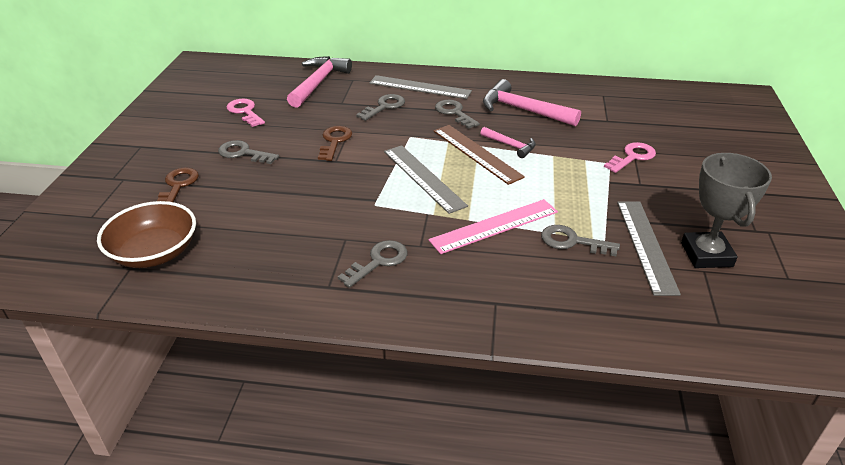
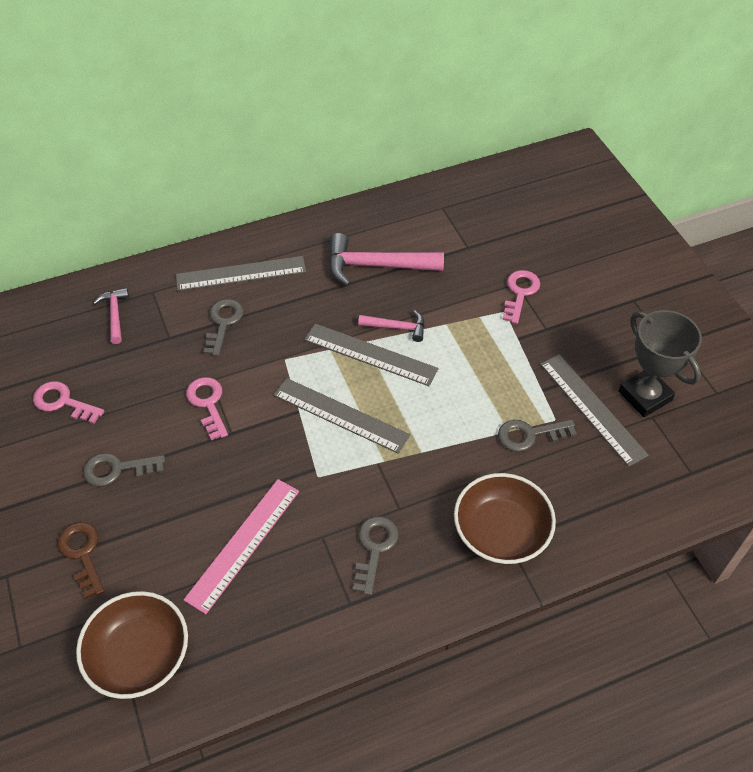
camera: 30 degrees left, 15 degrees up
(318, 83) = (115, 314): pink hammer -> pink hammer, size x0.55
(334, 141) = (208, 404): brown key -> pink key
(454, 113) = (307, 301): grey key -> none
(476, 153) = (370, 354): brown ruler -> grey ruler
(494, 293) = (501, 532): none -> brown bowl
(495, 226) = (451, 449): pink ruler -> pink ruler (243, 544)

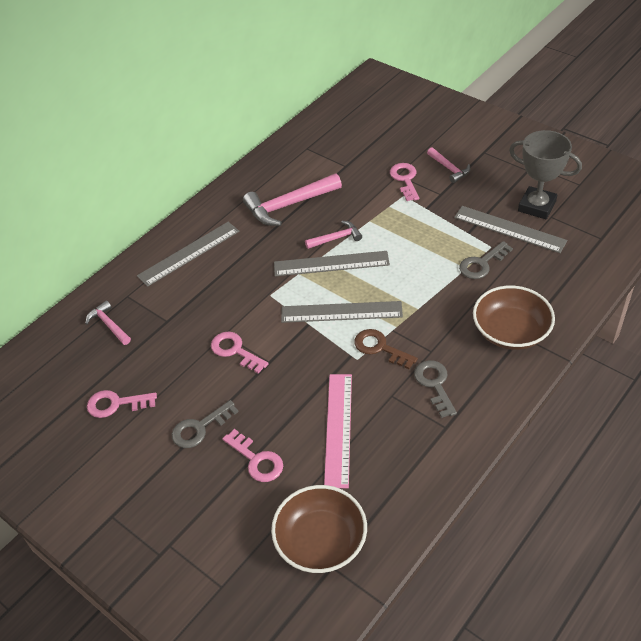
camera: 25 degrees left, 5 degrees down
(82, 554) = (219, 498): brown key -> brown key (380, 348)
(144, 533) = (256, 460): none -> pink key
(223, 323) = (202, 292): grey key -> none
(579, 303) = (449, 169): none -> pink hammer

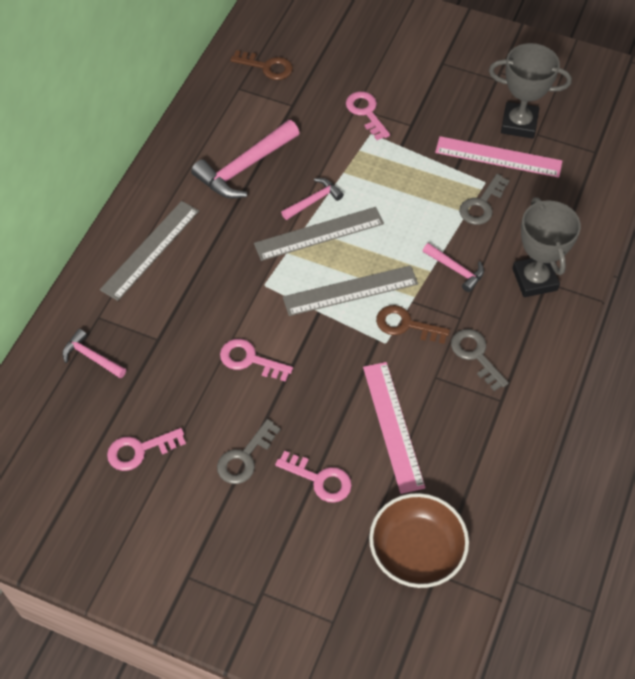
camera: 20 degrees left, 10 degrees up
(335, 136) = (267, 67): none -> brown key
(449, 169) = (411, 91): pink hammer -> pink hammer (456, 270)
(509, 229) = (498, 157): grey ruler -> pink ruler
(510, 331) = (534, 279): brown bowl -> grey trophy

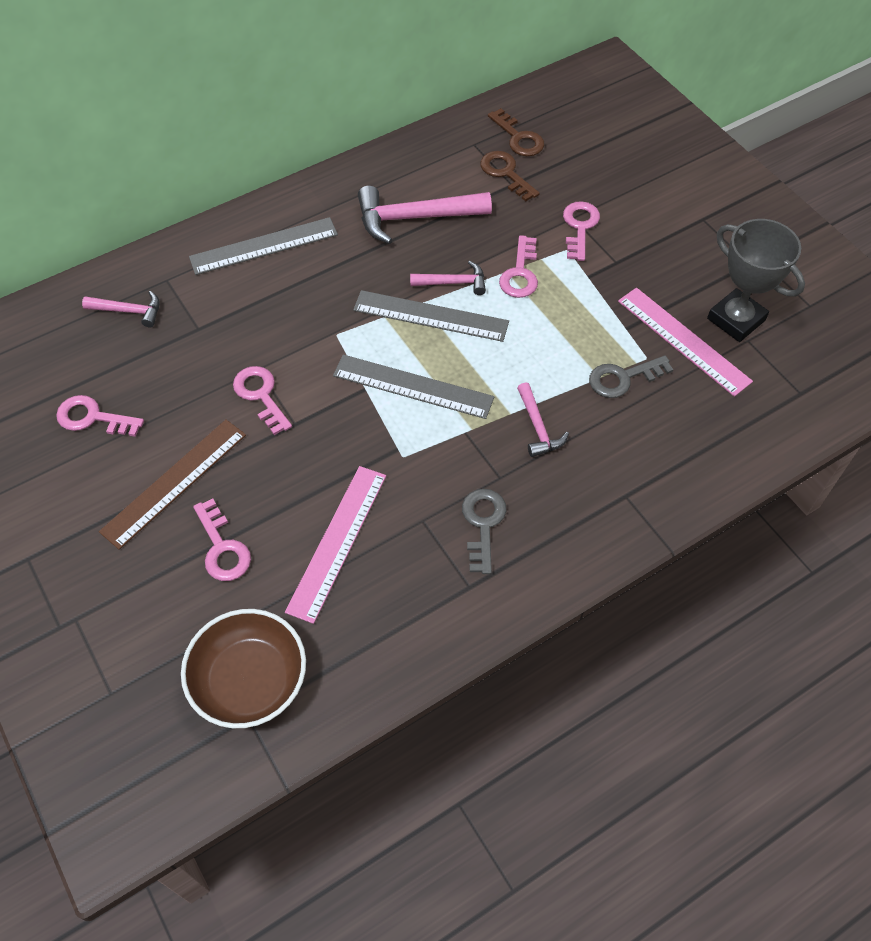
camera: 35 degrees right, 0 degrees up
(91, 357) = (129, 311): pink hammer -> pink hammer turned 120 degrees clockwise
(245, 457) = (175, 482): grey key -> brown ruler
(354, 168) = (520, 273): none -> pink key
(406, 325) = (438, 451): brown key -> brown key (505, 173)
(534, 279) = (614, 485): grey trophy -> none

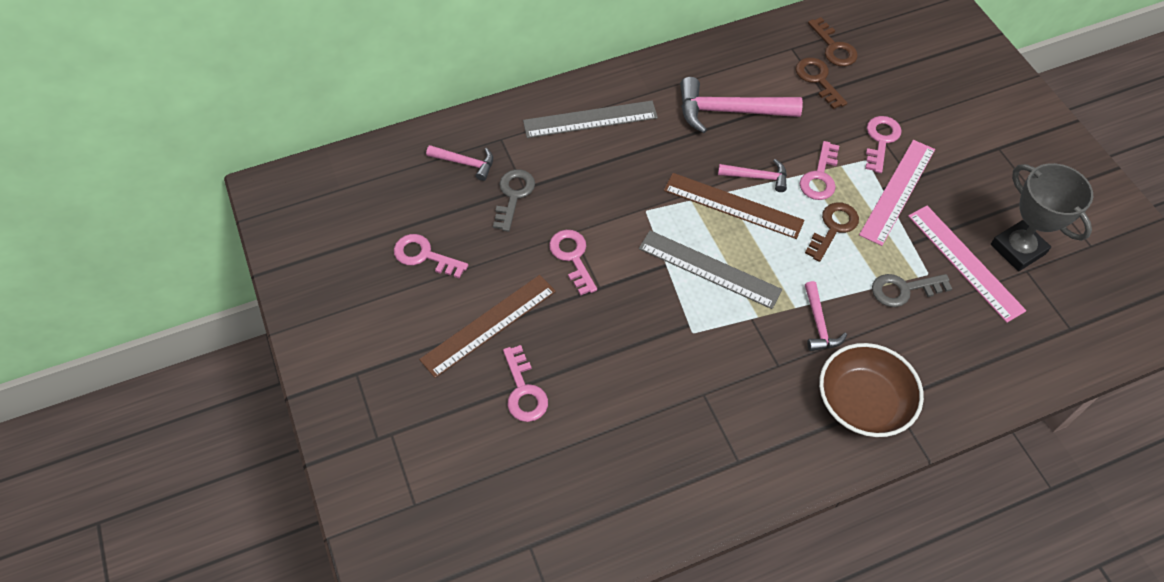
camera: 10 degrees right, 0 degrees up
(249, 680) = (535, 513): brown bowl -> brown bowl (863, 402)
(337, 542) = (625, 401): pink ruler -> pink ruler (898, 191)
(430, 316) = (733, 206): grey ruler -> brown ruler
(483, 524) = (758, 406): grey key -> grey key (513, 195)
(541, 324) = (833, 228): none -> brown key

